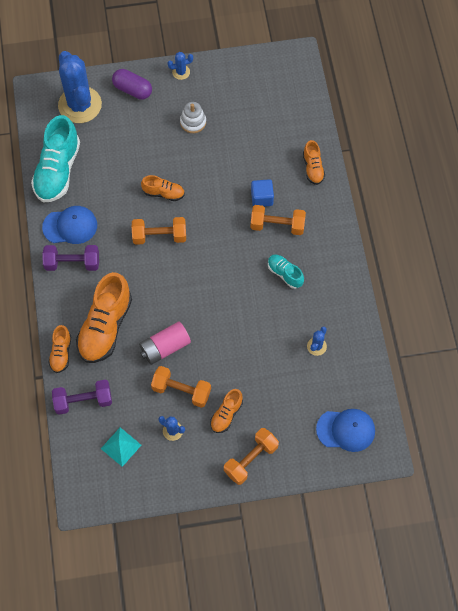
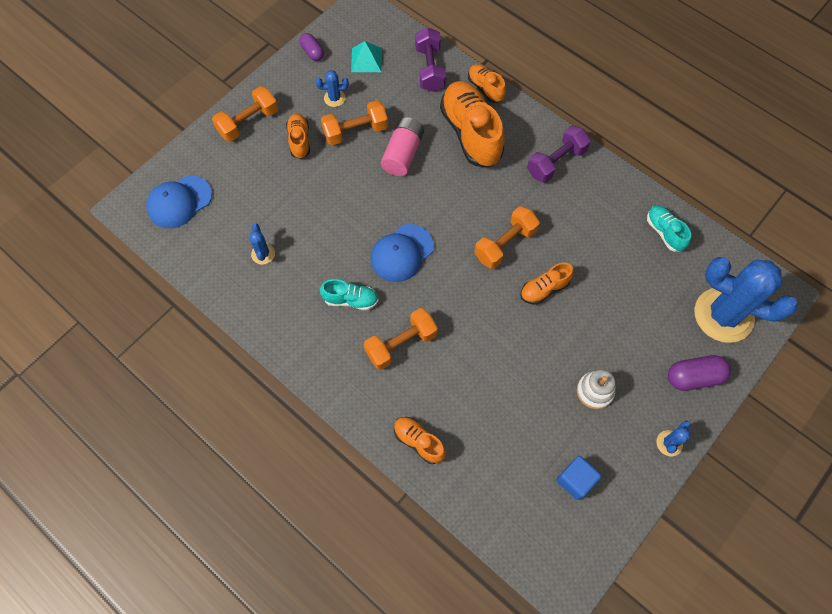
camera: 140 degrees right, 0 degrees up
(58, 170) = (664, 232): turquoise shoe -> turquoise shoe, size x0.51
(70, 226) = (594, 191): blue cap -> blue cap (402, 253)
(83, 401) = (429, 69): purple dumbbell -> purple dumbbell turned 45 degrees counterclockwise
(154, 487) = (312, 52): none -> purple capsule
(251, 459) = (248, 122): orange dumbbell -> orange dumbbell turned 45 degrees clockwise
(262, 198) = (443, 362): blue cube -> blue cube (575, 480)

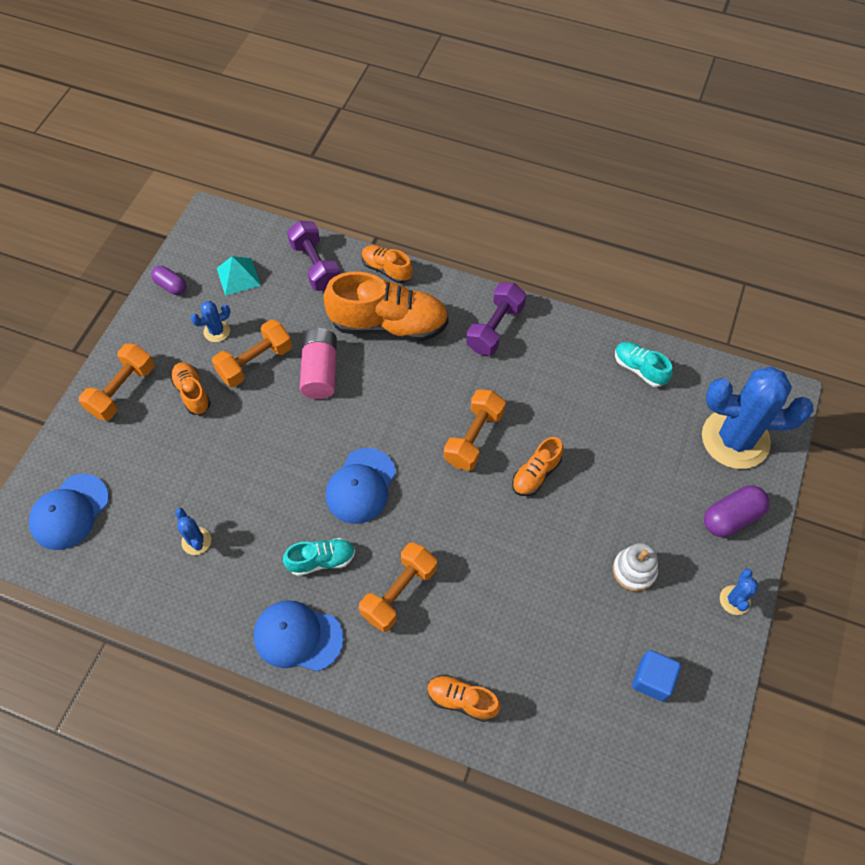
camera: 20 degrees left, 5 degrees down
(312, 350) = (298, 637): none -> blue cap
(471, 133) = (389, 324): orange shoe -> orange shoe turned 135 degrees clockwise

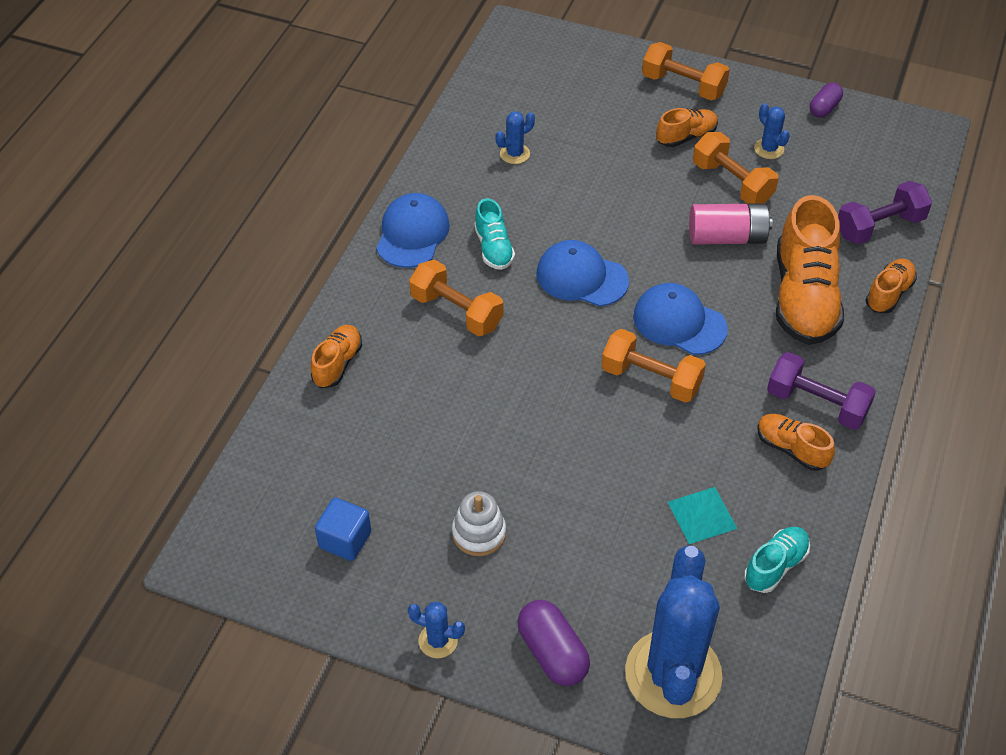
camera: 90 degrees right, 10 degrees down
(70, 512) = (544, 66): blue cap -> blue cap (679, 322)
(238, 276) = (849, 161): turquoise pyramid -> turquoise pyramid (702, 515)
(536, 474) = (605, 439): orange shoe -> orange shoe (791, 449)

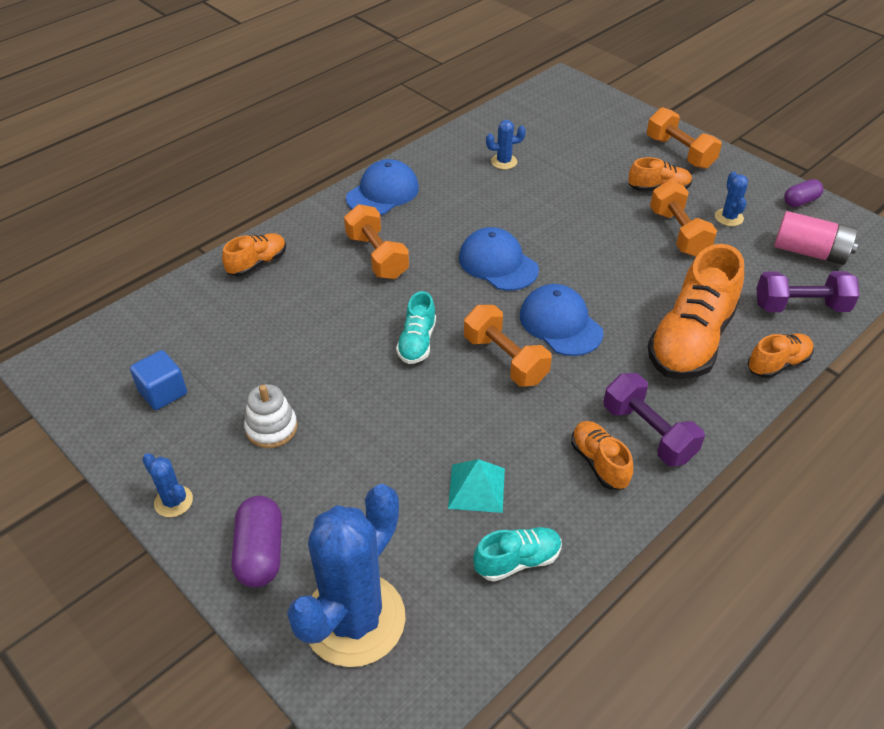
camera: 25 degrees right, 5 degrees down
(493, 248) = (439, 221): turquoise shoe -> turquoise shoe (417, 342)
(727, 237) = (647, 272): pink battery -> pink battery (810, 252)

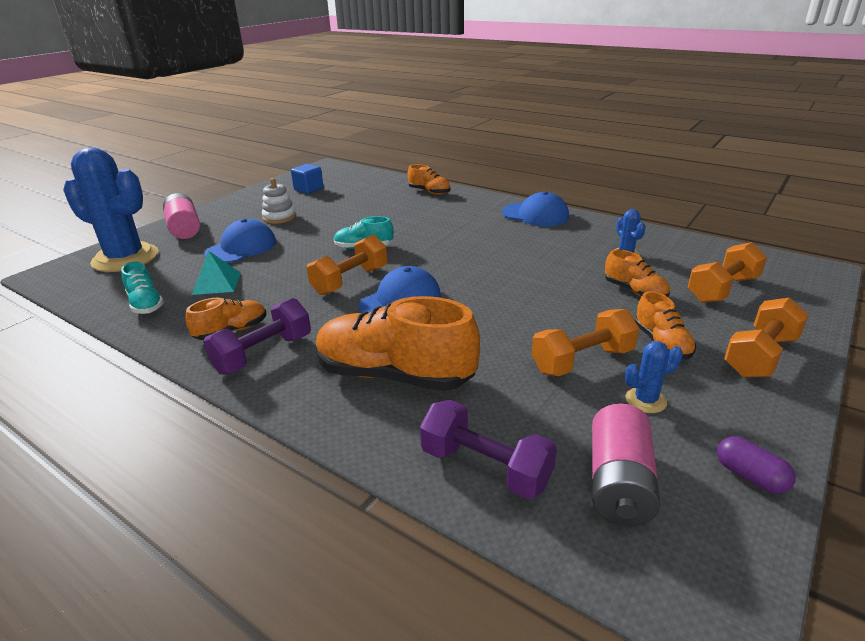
camera: 80 degrees right, 15 degrees down
(173, 501) = (227, 204): blue cactus -> none
(260, 552) = (184, 229): purple capsule -> pink battery
(377, 256) = (455, 223): orange dumbbell -> orange dumbbell (722, 289)
(498, 263) = (470, 266): blue cap -> blue cap (241, 247)
(777, 364) = (368, 442): orange shoe -> orange shoe (635, 291)
(800, 306) = (485, 467): purple dumbbell -> purple dumbbell turned 45 degrees counterclockwise

